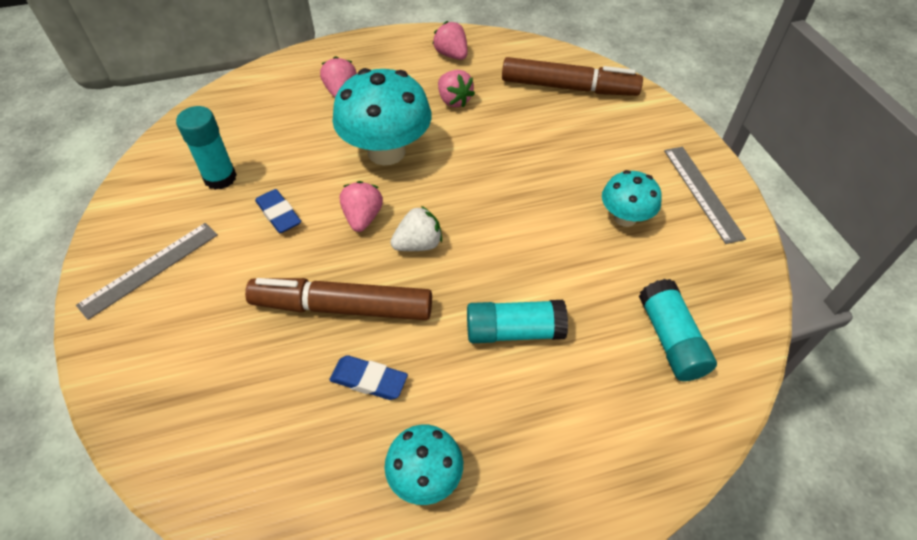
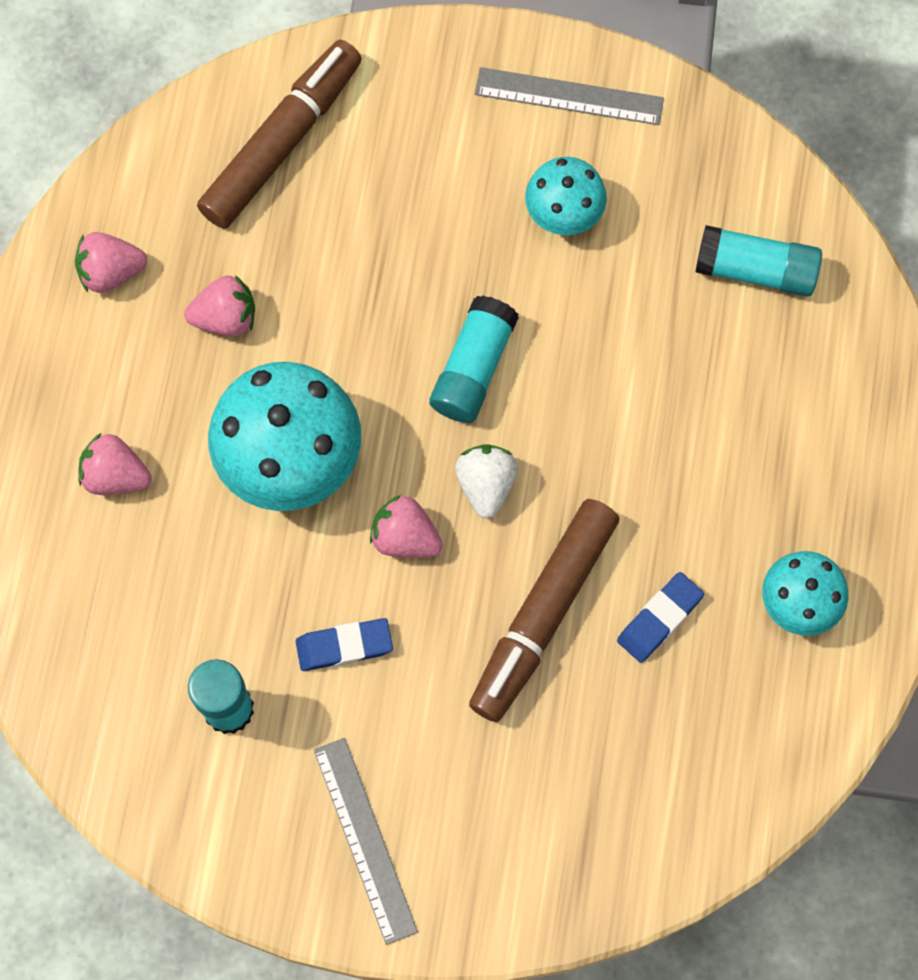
camera: 65 degrees left, 20 degrees up
(514, 331) = (668, 431): turquoise glue stick -> turquoise glue stick (473, 368)

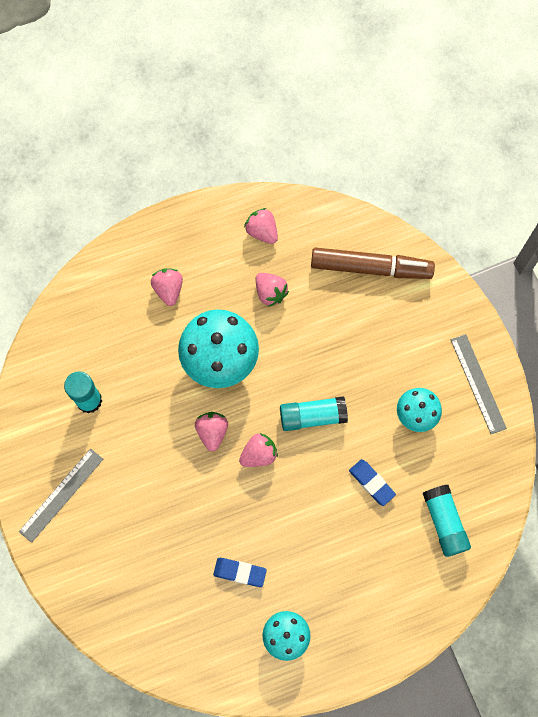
camera: 60 degrees right, 0 degrees up
(344, 646) = (145, 434): blue eraser -> blue eraser (371, 483)
(486, 485) = (259, 454): white strawberry -> pink strawberry
(543, 614) = (211, 516): brown marker -> none

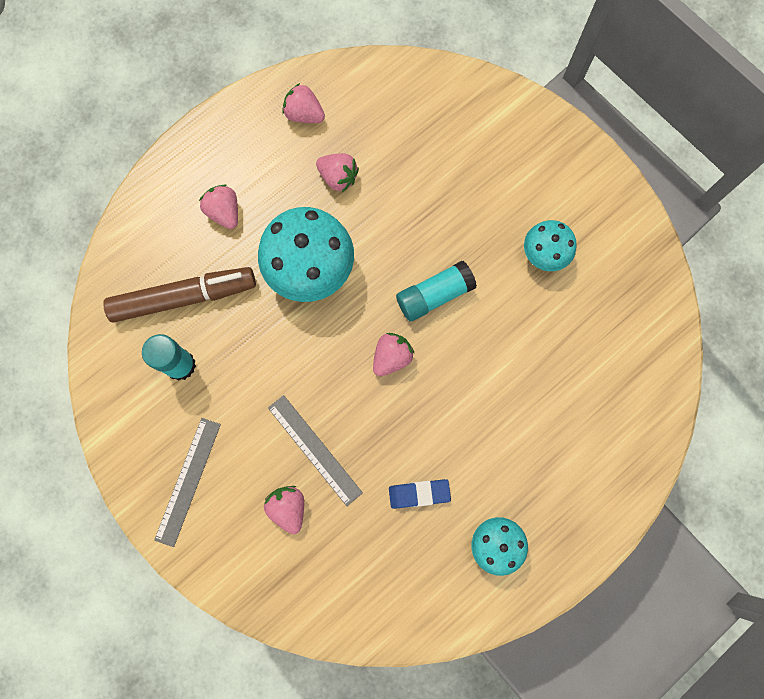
camera: 20 degrees left, 5 degrees up
(212, 432) = (331, 351): pink strawberry -> pink strawberry (288, 508)
(370, 268) = (436, 114): brown marker -> brown marker (184, 297)
(371, 483) = (525, 344): blue eraser -> none
(444, 522) = (618, 359): turquoise glue stick -> none
(477, 383) = (597, 198): grey ruler -> grey ruler (314, 450)

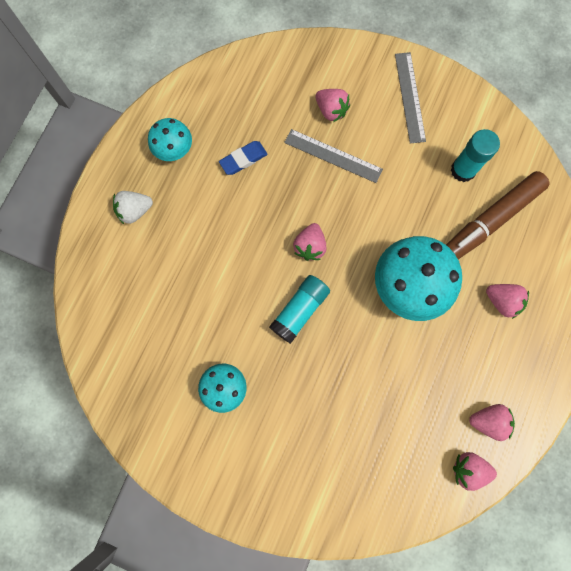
camera: 155 degrees right, 0 degrees up
(338, 177) = (427, 375): pink strawberry -> pink strawberry (468, 469)
(569, 488) = (135, 211): none -> white strawberry

